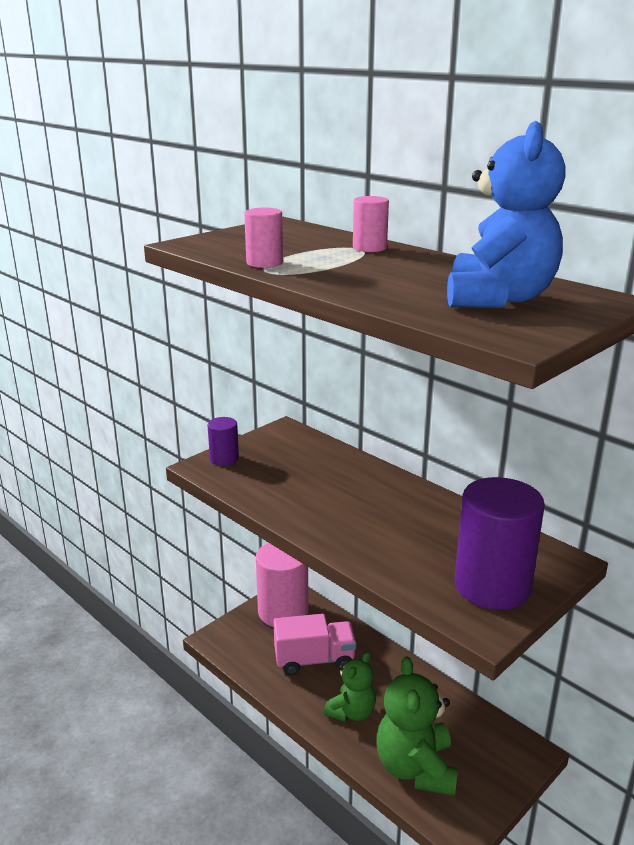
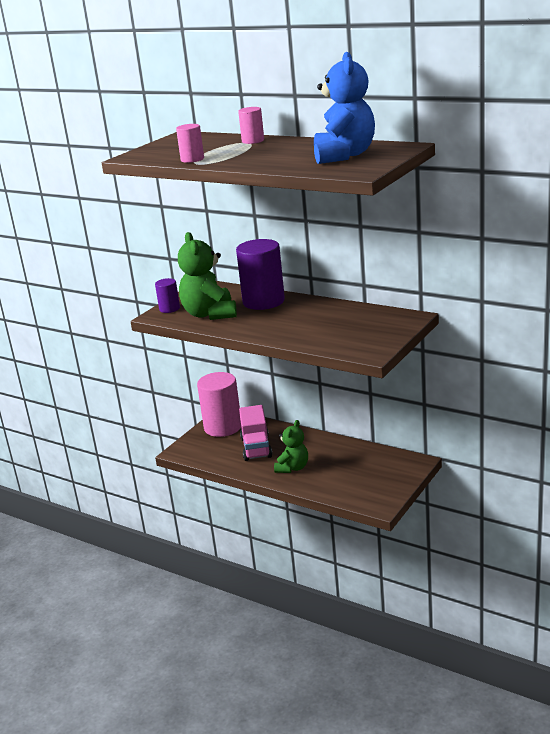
camera: 10 degrees left, 0 degrees up
(314, 660) = (256, 448): pink truck -> pink truck turned 105 degrees clockwise
(415, 768) = (344, 484): green teddy bear -> green teddy bear (210, 314)
(492, 586) = (371, 336): purple cylinder -> purple cylinder (263, 301)

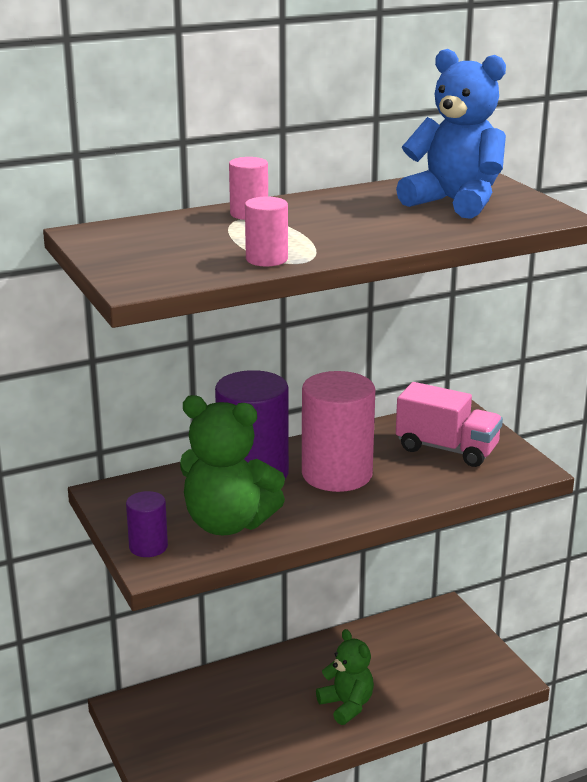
camera: 60 degrees left, 0 degrees up
(223, 427) = (157, 719): pink cylinder -> pink cylinder (337, 474)
(256, 448) = (255, 713): pink truck -> pink truck (447, 449)

